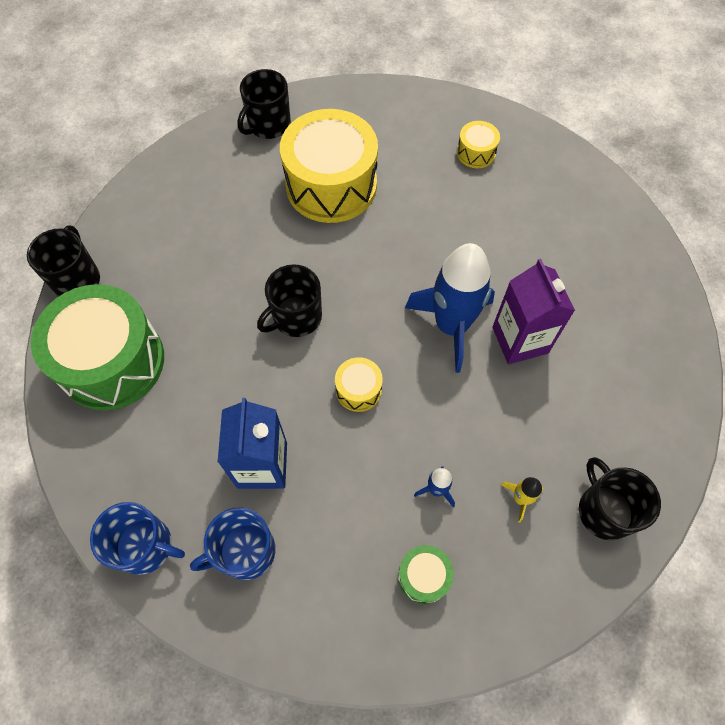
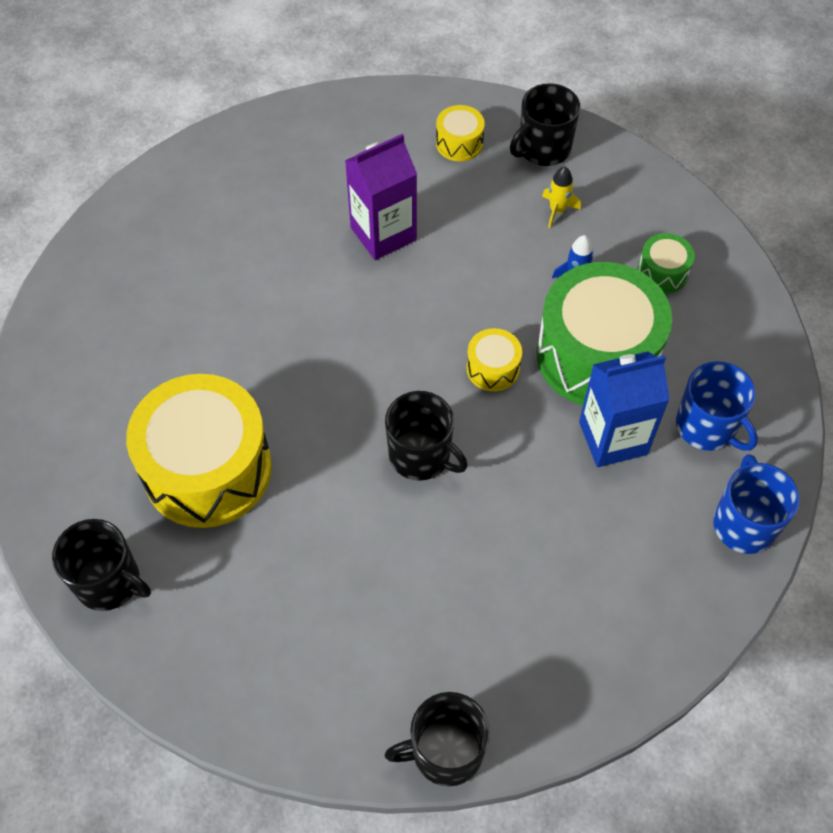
camera: 105 degrees left, 5 degrees down
(112, 361) = (550, 650): green drum -> green drum (597, 355)
(451, 326) = (385, 297): blue rocket -> none
(476, 153) = (121, 315): yellow drum -> yellow drum (459, 143)

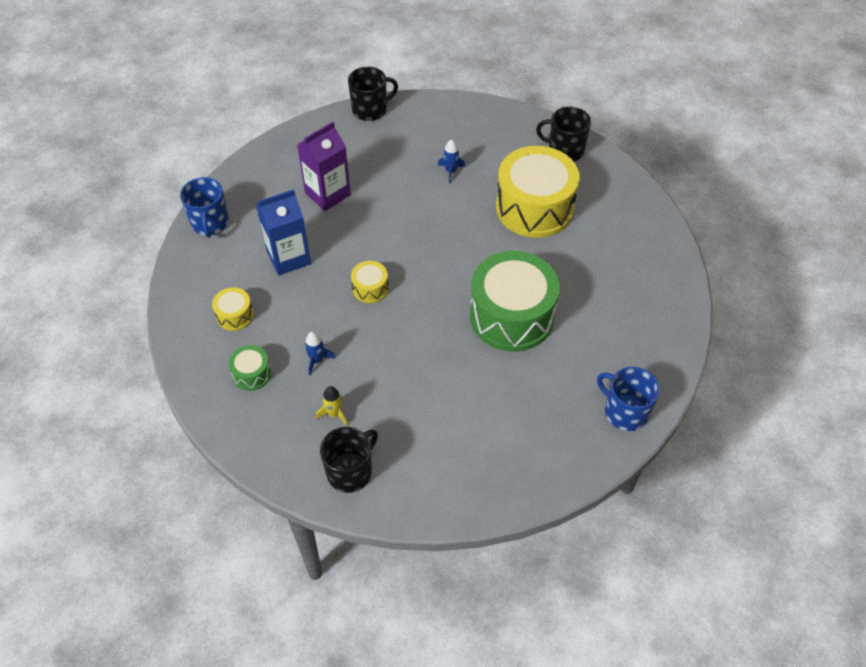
camera: 170 degrees right, 5 degrees down
(324, 567) = (450, 171): none -> blue rocket
(383, 234) = (467, 373): purple carton -> purple carton (327, 194)
(421, 455) = (408, 232): black mug -> none
(459, 143) = (423, 465): yellow drum -> yellow drum (235, 315)
(597, 355) = (300, 307): green drum -> green drum (511, 316)
(707, 426) = (227, 272): blue mug -> blue mug (625, 411)

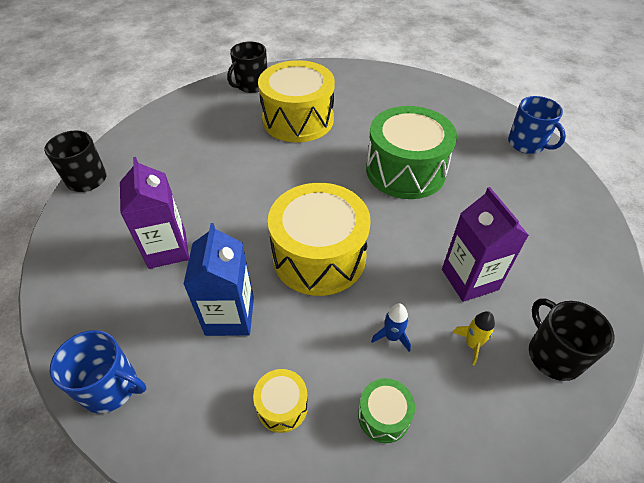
camera: 65 degrees left, 5 degrees down
(370, 288) = (319, 256): yellow drum -> yellow drum, size x2.29
(399, 398) = (469, 279): none -> purple carton
(450, 171) = (217, 152): blue rocket -> none
(625, 411) = (527, 143): blue mug -> blue mug turned 105 degrees counterclockwise

